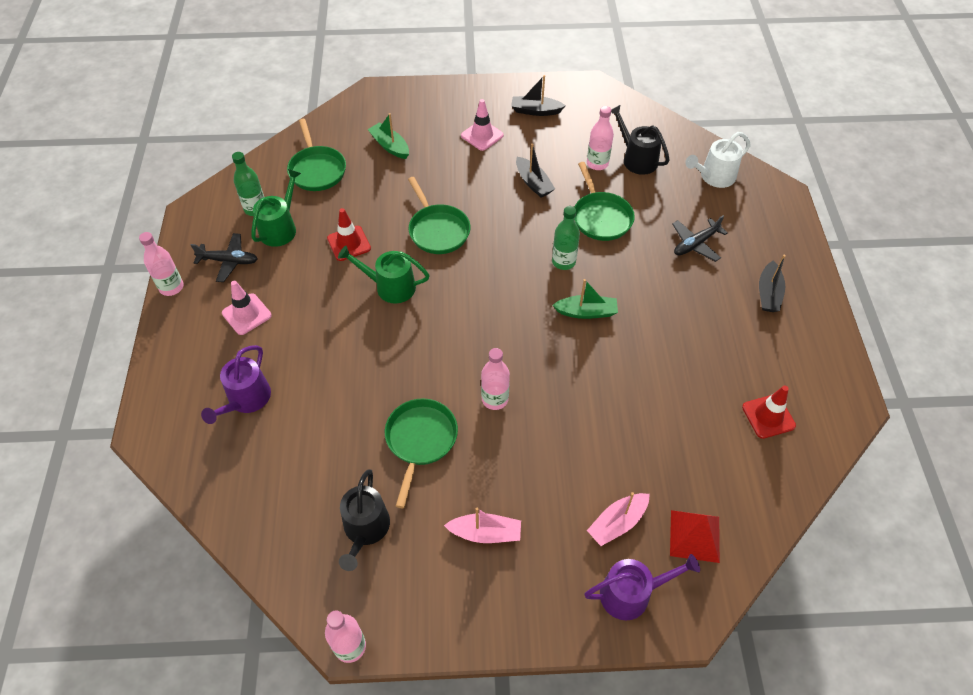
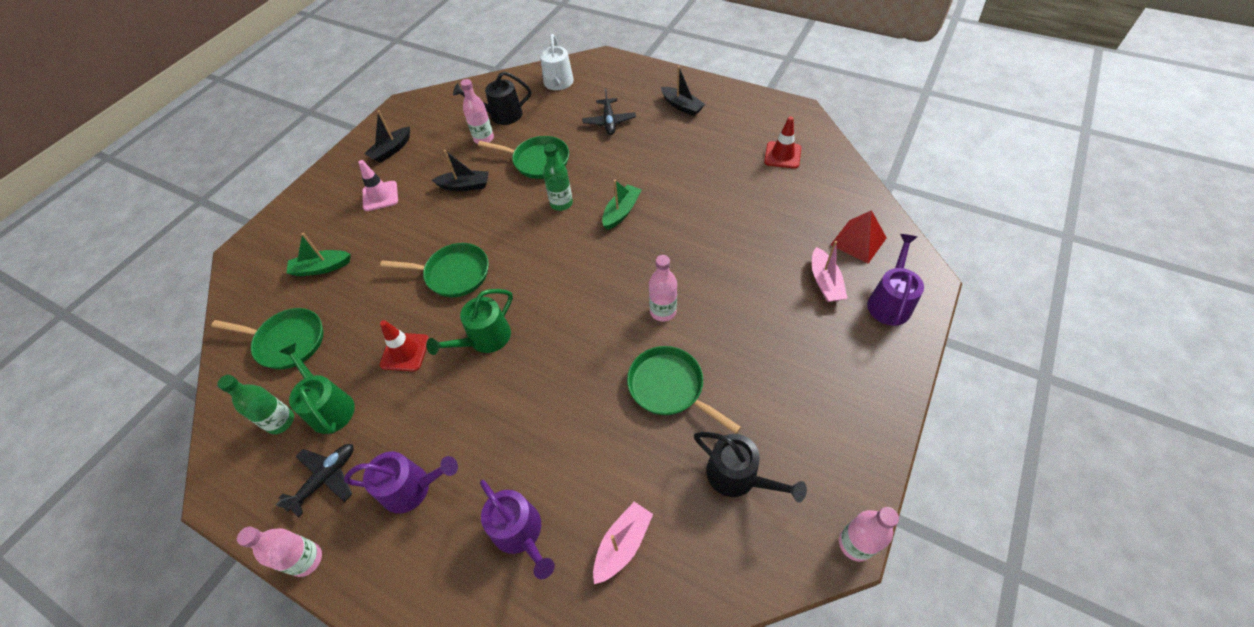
camera: 55 degrees left, 0 degrees up
(246, 314) = (412, 487): pink traffic cone -> purple watering can
(485, 533) = (790, 377): pink boat -> pink boat (622, 544)

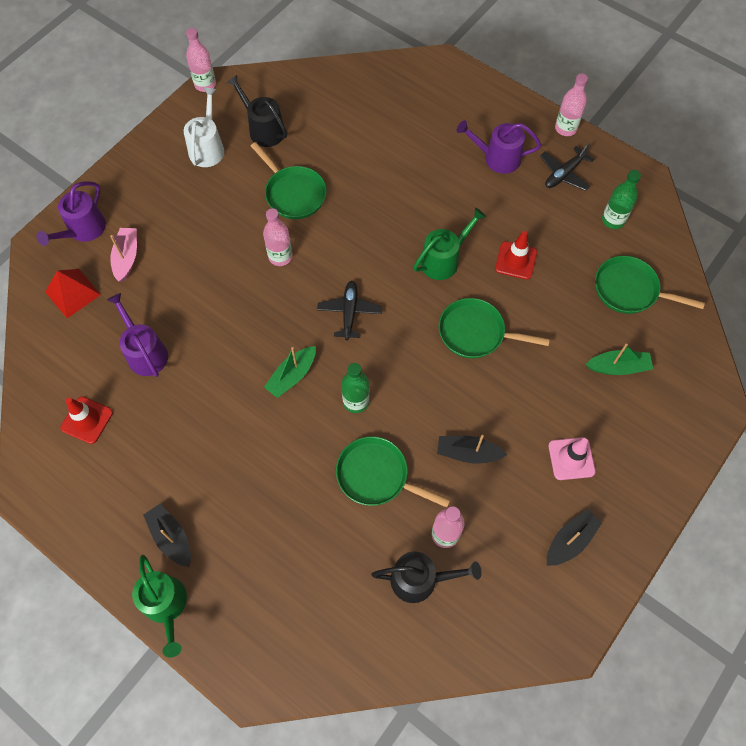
camera: 175 degrees left, 10 degrees up
(329, 407) = (574, 224): green watering can -> green watering can (166, 605)
(520, 532) = (419, 121): purple watering can -> purple watering can (145, 352)
(558, 83) = (332, 635): white watering can -> white watering can (207, 148)
(609, 121) = (274, 529): black plane -> black plane (349, 312)
(622, 544) = (352, 105): pink boat -> none

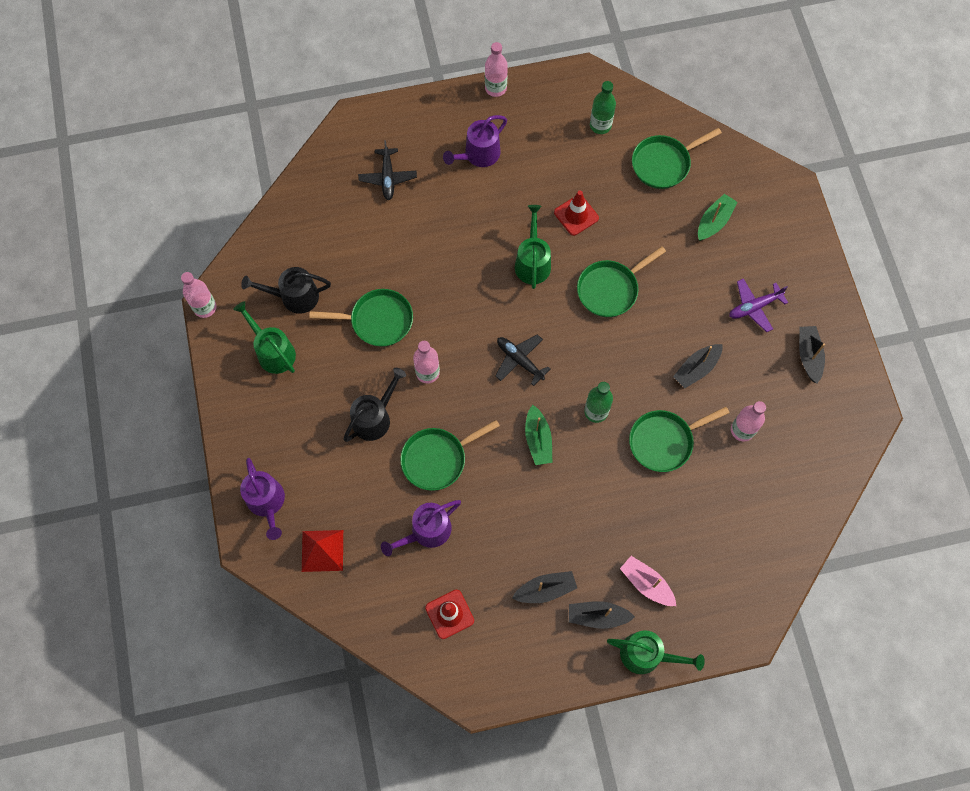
camera: 50 degrees left, 5 degrees up
(127, 258) = (325, 487): pink boat -> pink boat (646, 583)
(145, 352) = (426, 531): purple watering can -> purple watering can turned 45 degrees counterclockwise
(163, 478) = (545, 589): none -> black boat
(207, 148) = (273, 352): white watering can -> green watering can
(213, 316) = (437, 459): none -> green pan
(419, 579) = (760, 471): black watering can -> black watering can (374, 418)
(564, 174) = (533, 123): black plane -> black plane (388, 178)
(571, 458) = (754, 307): pink traffic cone -> purple plane

